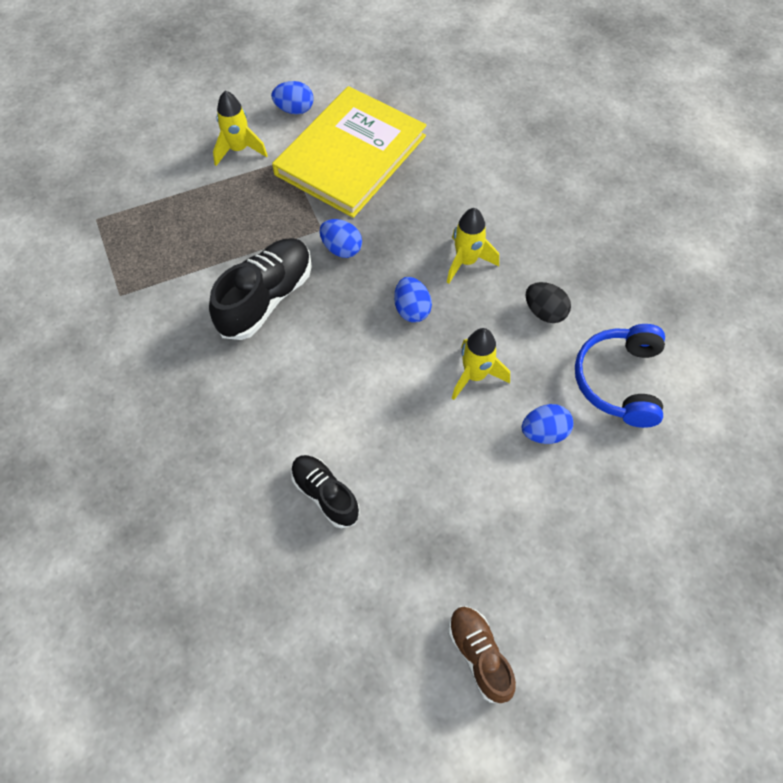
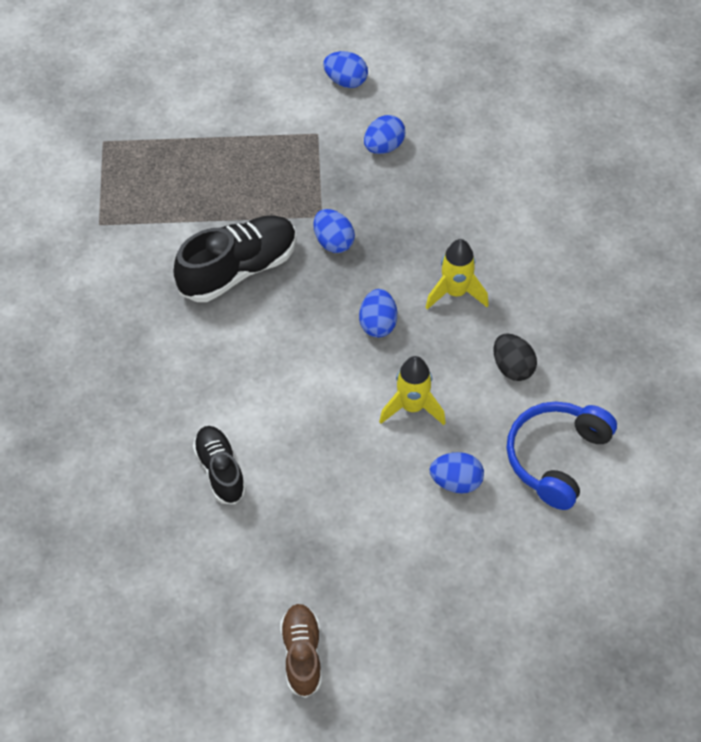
camera: 20 degrees right, 5 degrees down
(239, 149) = (271, 108): yellow rocket -> none
(350, 155) = (384, 146): yellow book -> blue egg

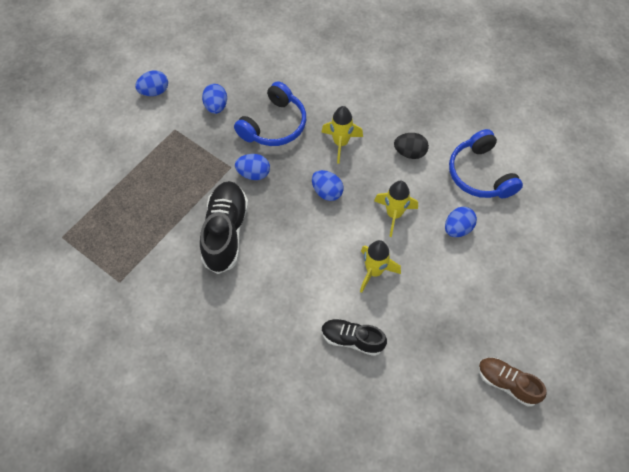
camera: 50 degrees left, 5 degrees up
(321, 436) = (374, 271): none -> yellow rocket
(415, 215) = (274, 125): none -> blue headphones

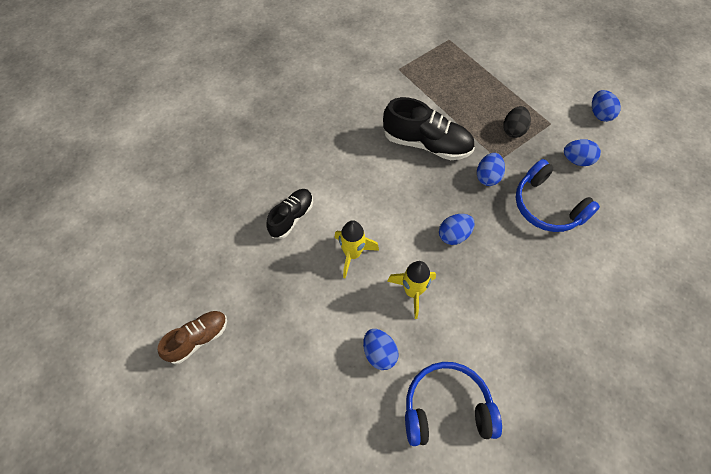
camera: 105 degrees right, 0 degrees up
(340, 143) = (514, 264): yellow rocket -> none
(409, 153) = (491, 334): black egg -> black egg (513, 130)

